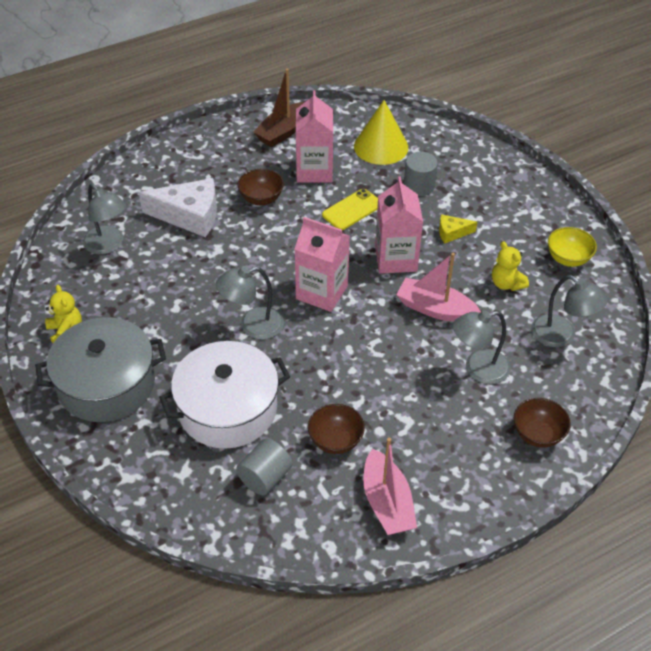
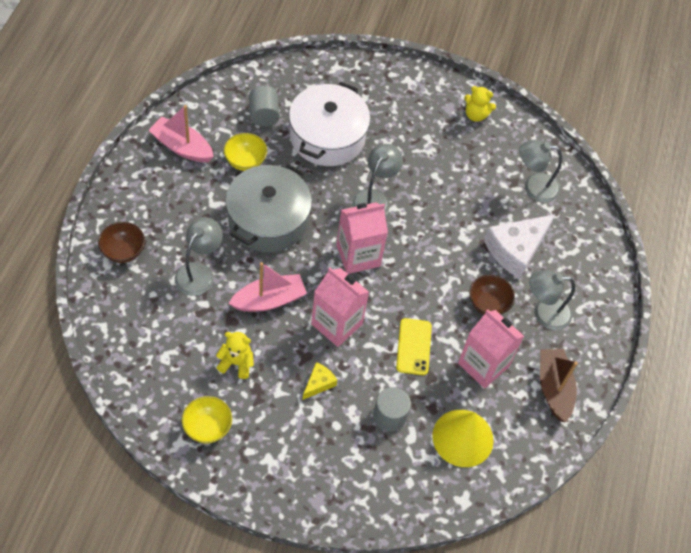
camera: 130 degrees right, 10 degrees up
(106, 384) = (411, 103): grey pot -> grey pot (268, 220)
(335, 441) = (245, 161): brown bowl -> yellow bowl
(561, 336) = (161, 343): grey lamp -> grey lamp (544, 313)

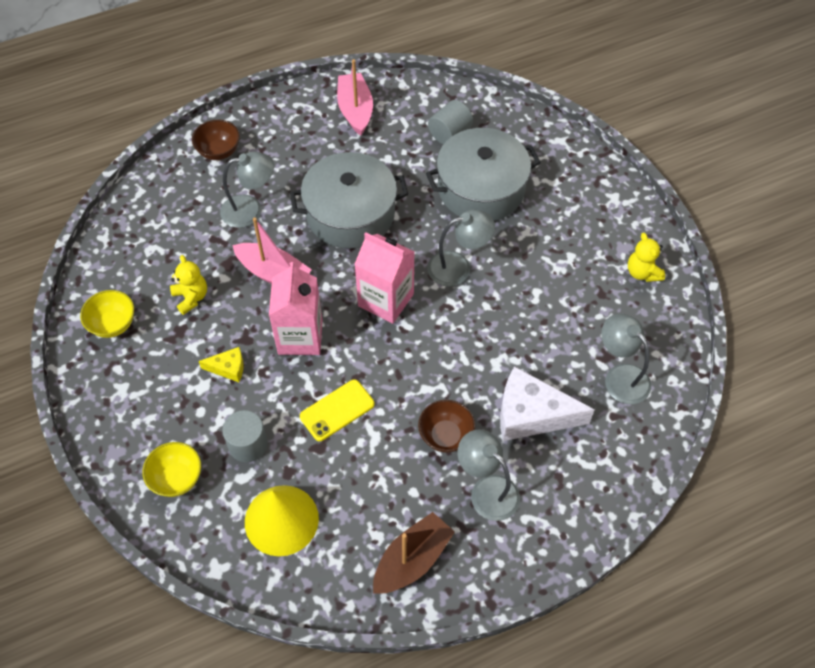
camera: 55 degrees right, 0 degrees up
(245, 161) = (389, 157): yellow bowl -> yellow bowl (177, 478)
(327, 137) = (481, 188): white pot -> grey pot
(483, 364) = (376, 480): pink carton -> none

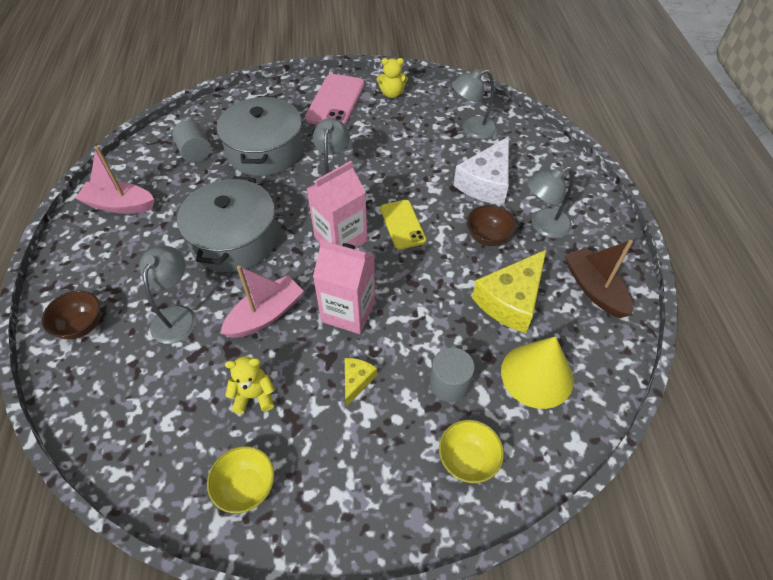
camera: 70 degrees left, 5 degrees down
(337, 410) = (438, 303): yellow phone -> yellow phone (402, 224)
(365, 477) = (511, 300): none -> yellow cheese
(596, 221) = (335, 101): none -> pink phone

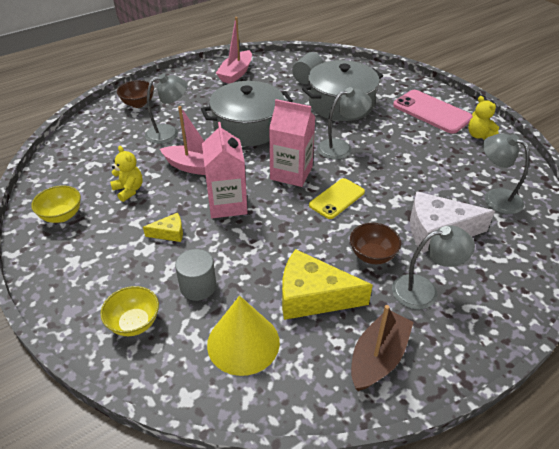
camera: 60 degrees right, 10 degrees down
(120, 205) = (236, 73): pink boat -> pink boat turned 135 degrees counterclockwise
(335, 101) = (431, 112): pink phone -> pink phone turned 60 degrees clockwise
(543, 226) = (424, 290): grey lamp -> grey lamp turned 135 degrees clockwise

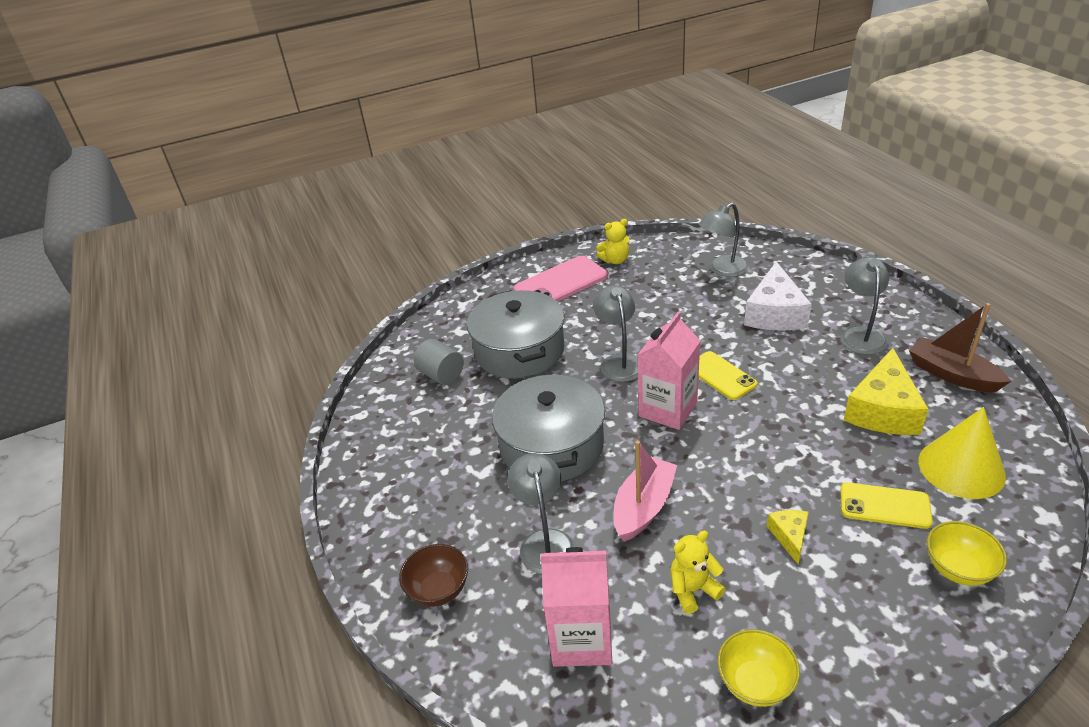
camera: 75 degrees left, 5 degrees down
(198, 286) = (884, 506): grey cylinder -> yellow phone
(227, 204) = (729, 474): pink carton -> pink carton (582, 639)
(236, 73) = (391, 453): pink boat -> none
(372, 255) = (815, 361): brown bowl -> none

